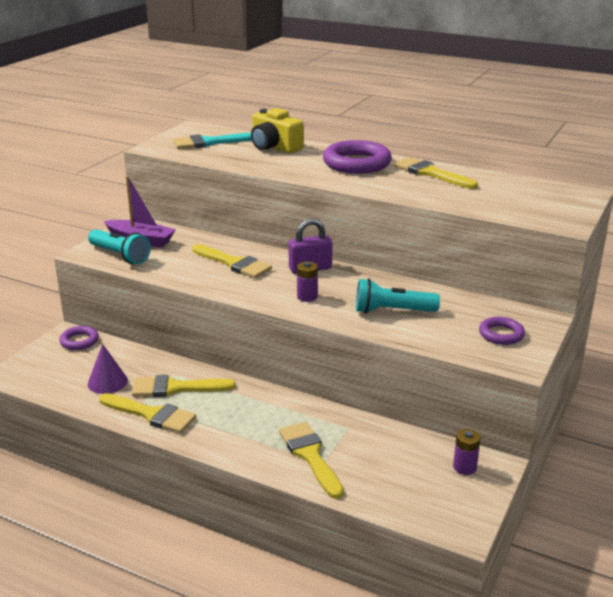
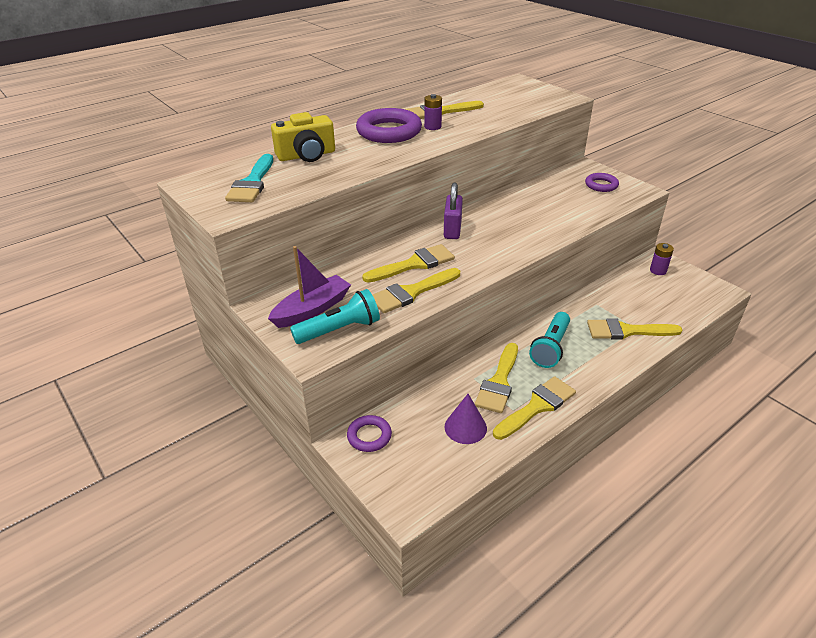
camera: 65 degrees left, 10 degrees up
(188, 271) = (411, 292): none -> yellow brush
(307, 297) = (504, 243): purple battery -> purple battery (432, 127)
(392, 311) = (548, 213): turquoise flashlight -> turquoise flashlight (551, 348)

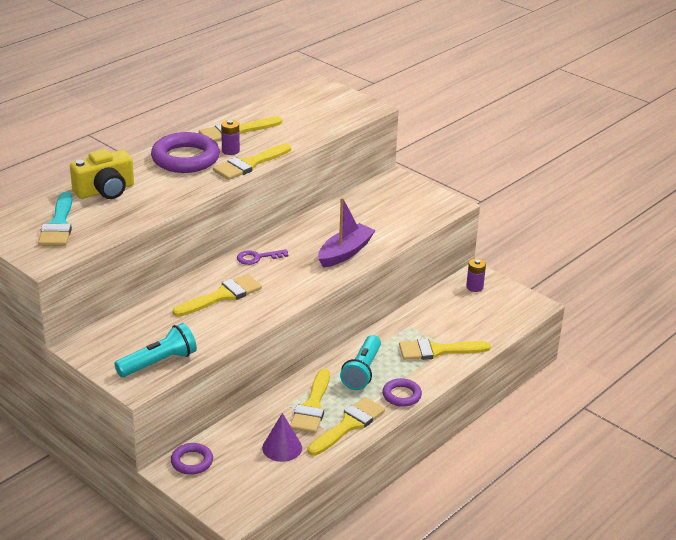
camera: 10 degrees left, 5 degrees down
(312, 309) = (129, 345): purple boat -> purple boat (345, 252)
(411, 292) = (222, 324): yellow brush -> yellow brush (249, 164)
(452, 230) = (257, 257): purple padlock -> purple key
(601, 185) = (411, 200): purple ring -> purple ring (401, 395)

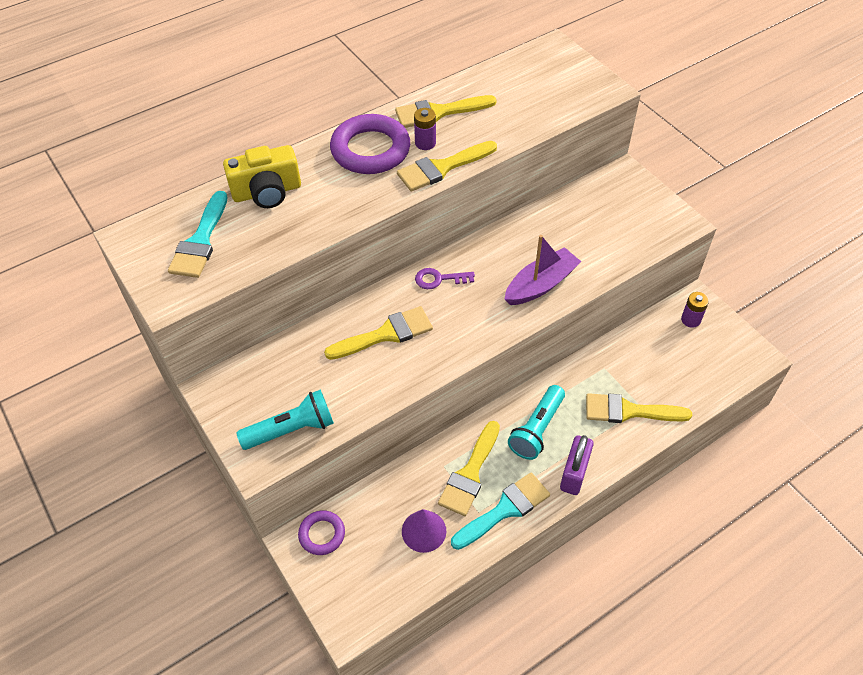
camera: 15 degrees right, 20 degrees up
(349, 425) = (505, 509): yellow brush -> turquoise brush
(401, 395) = (574, 473): purple ring -> purple padlock

